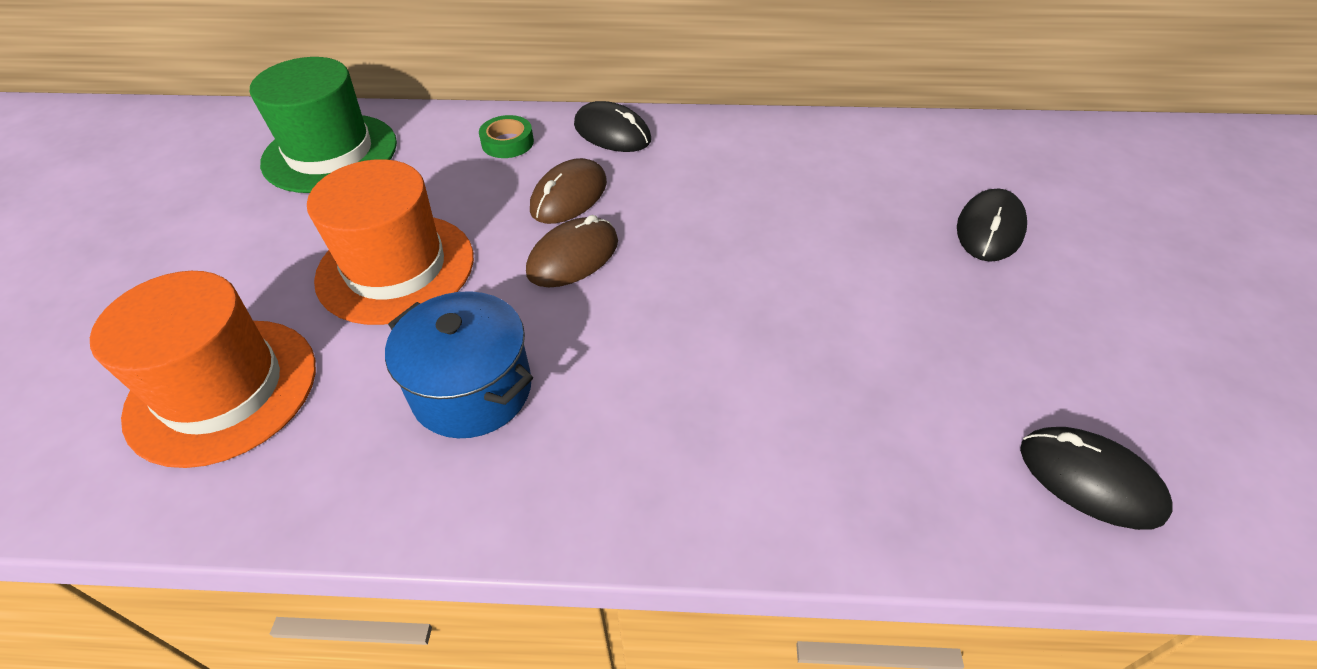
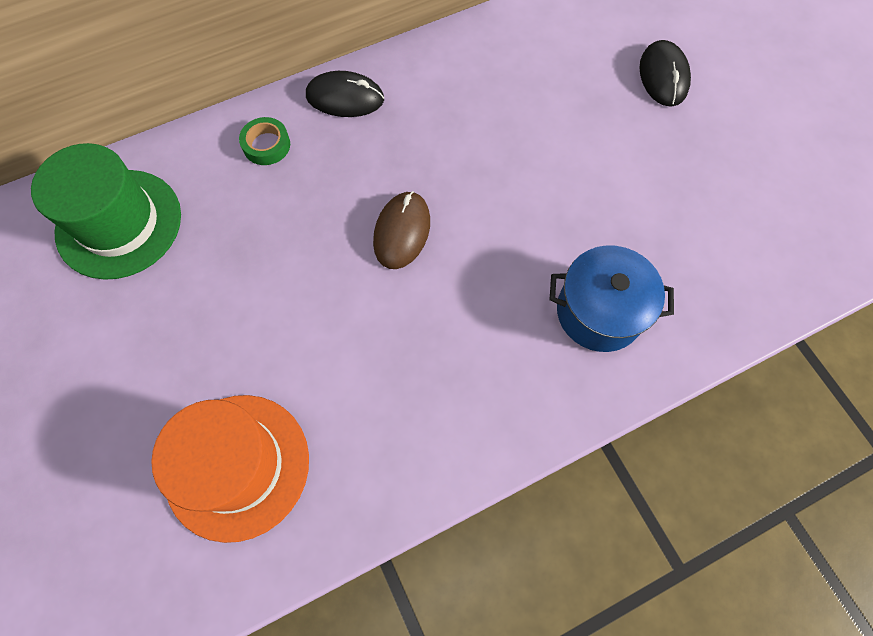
camera: 30 degrees left, 20 degrees up
(396, 268) = (276, 305): orange hat -> none
(472, 390) = (414, 372): blue pot -> blue pot (599, 312)
(569, 196) = (357, 177): brown mouse -> none
(1090, 480) = (799, 244): black mouse -> none

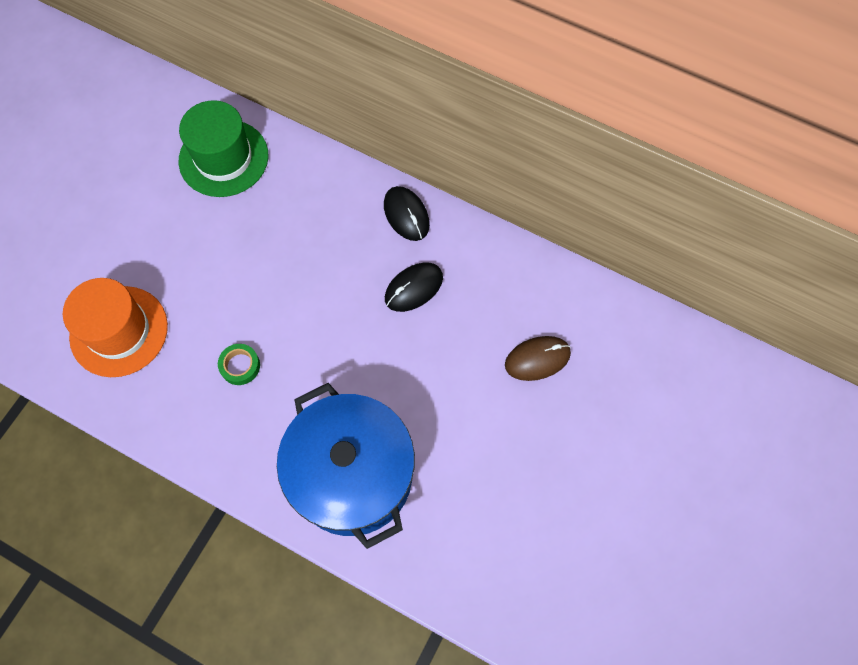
camera: 55 degrees right, 0 degrees up
(266, 145) = (335, 195): green tape -> green tape (240, 366)
(402, 231) = (328, 317): brown mouse -> brown mouse (537, 359)
(599, 312) = (352, 476): blue pot -> blue pot, size x1.74
(663, 76) = (588, 410): black mouse -> black mouse (413, 288)

